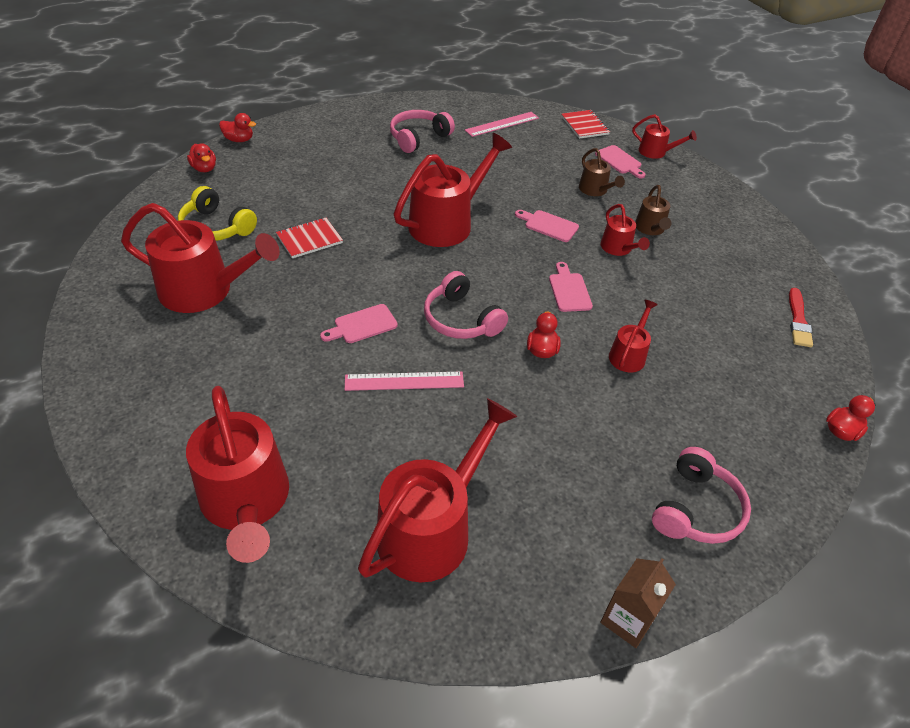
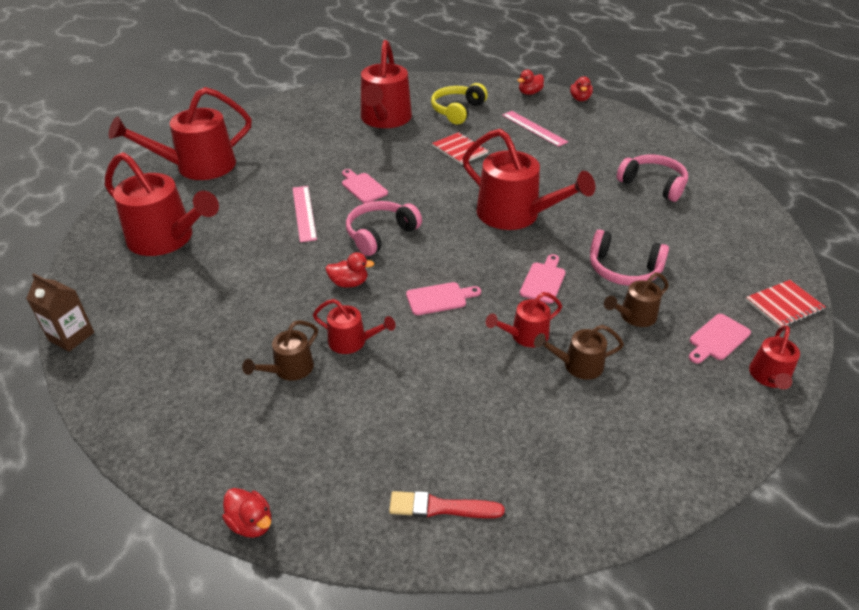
camera: 85 degrees right, 5 degrees down
(502, 124) = (728, 237): pink ruler -> pink ruler (534, 128)
(668, 402) = (289, 369): none -> brown watering can
(696, 509) = (162, 383): pink headphones -> pink headphones (623, 270)

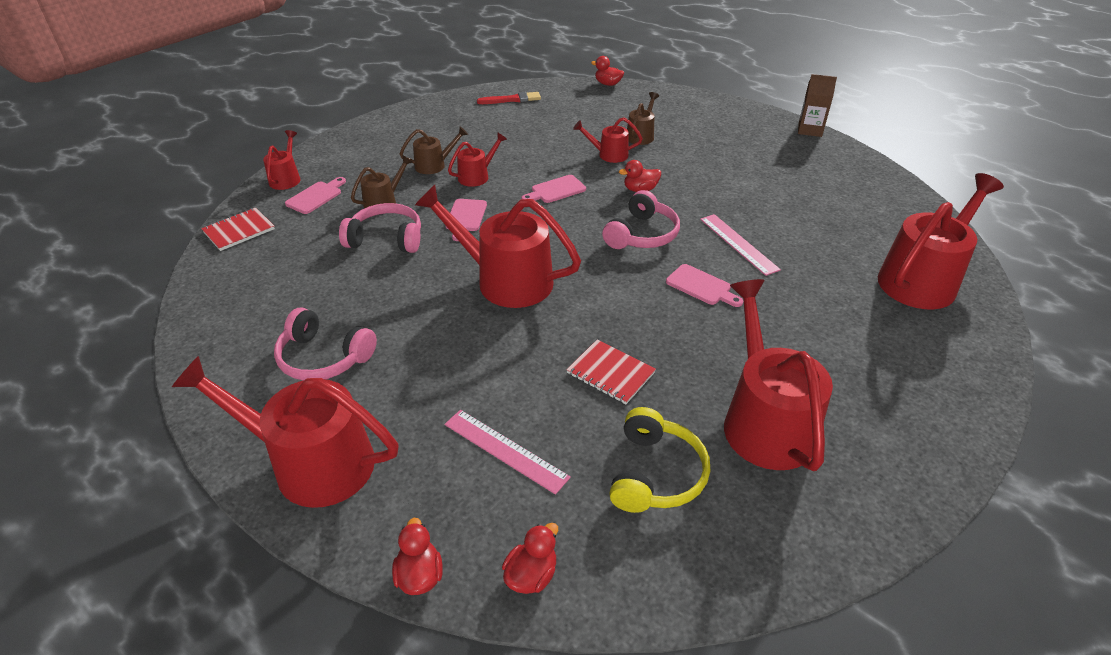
camera: 165 degrees right, 0 degrees up
(166, 239) = (839, 198): red watering can -> red watering can (312, 463)

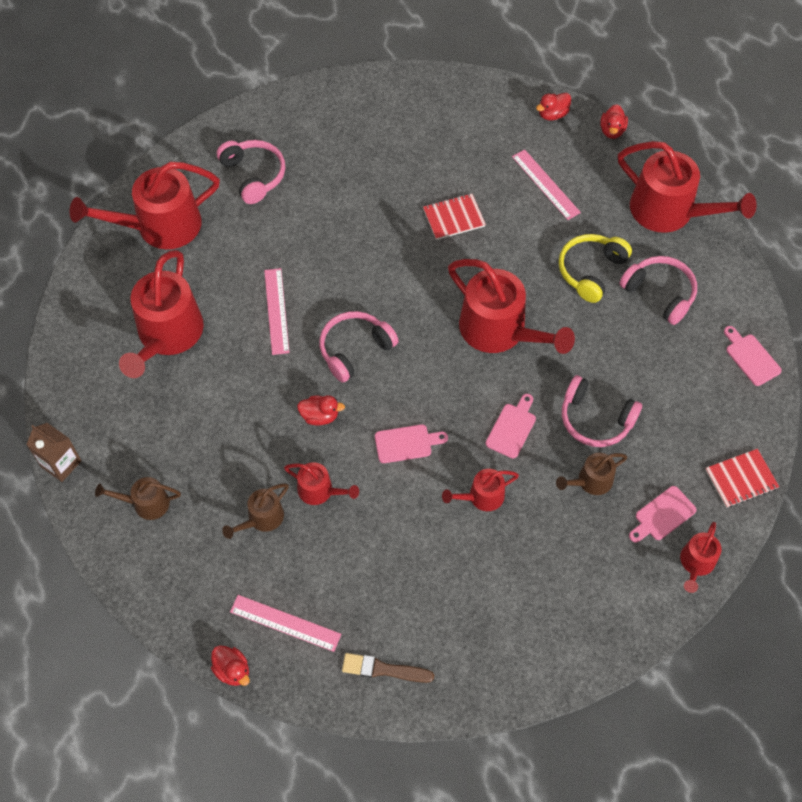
camera: 160 degrees left, 20 degrees up
(434, 165) = (524, 535): brown watering can -> brown watering can (146, 503)
(512, 99) = (383, 669): red brush -> brown brush
(588, 103) = (285, 622): none -> pink ruler
(610, 373) = (454, 218): red notebook -> red notebook turned 75 degrees counterclockwise
(655, 474) = (459, 144): yellow headphones -> yellow headphones (590, 271)
(701, 286) = (340, 274): pink cutting board -> pink cutting board (750, 357)
(764, 421) = (372, 155): red watering can -> red watering can (167, 335)
(883, 354) = (254, 175): none -> pink headphones

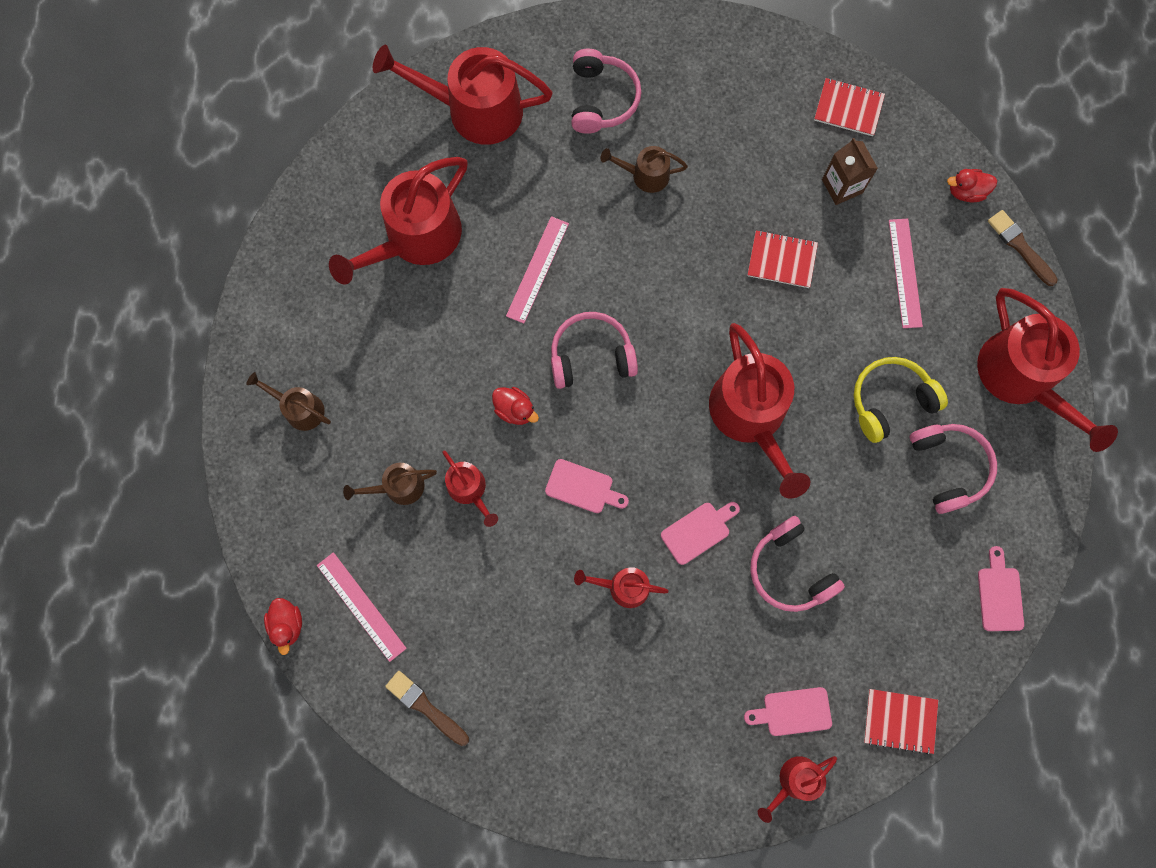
camera: 30 degrees right, 15 degrees up
(61, 464) = (244, 322): brown carton -> brown carton (842, 186)
(437, 100) = (848, 108): none -> red notebook
(591, 481) = (743, 634): brown watering can -> brown watering can (645, 175)
(612, 131) = (1020, 246): red duck -> brown brush

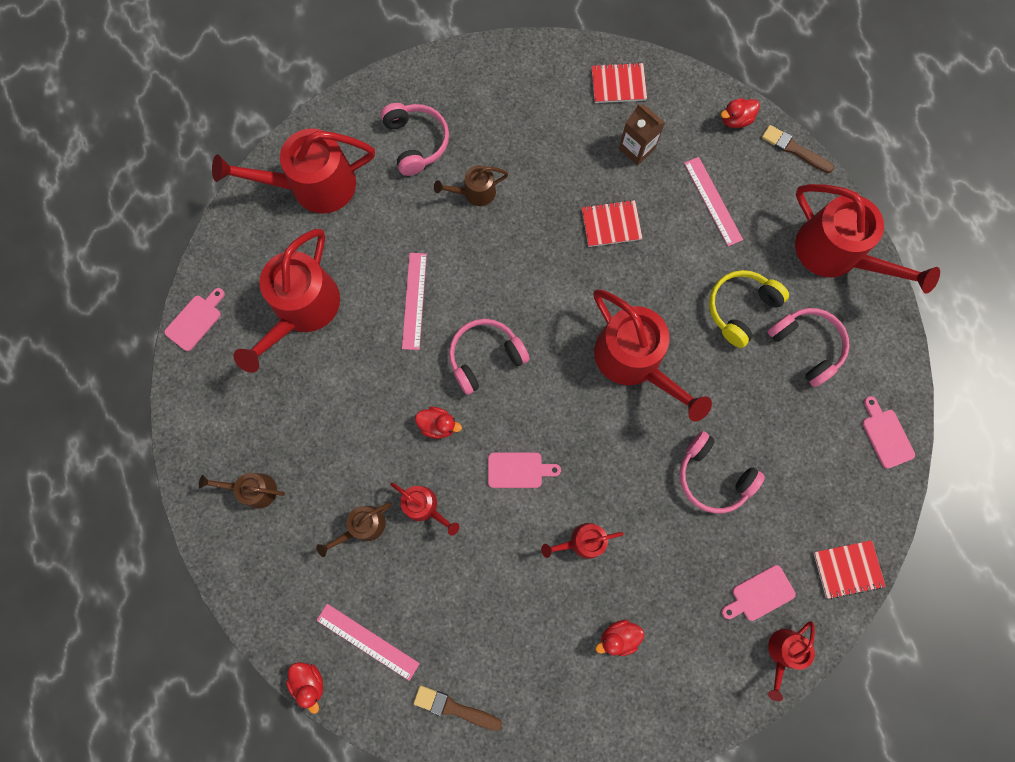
camera: 20 degrees left, 0 degrees up
(624, 699) = (618, 637): none -> red duck
(698, 531) = (627, 471): pink cutting board -> pink cutting board (195, 320)

